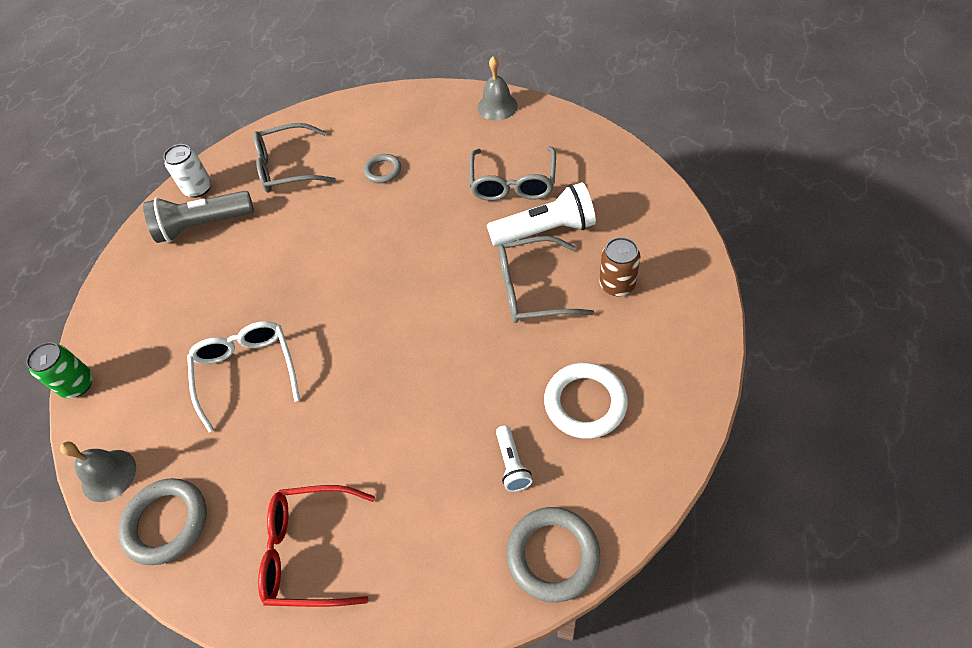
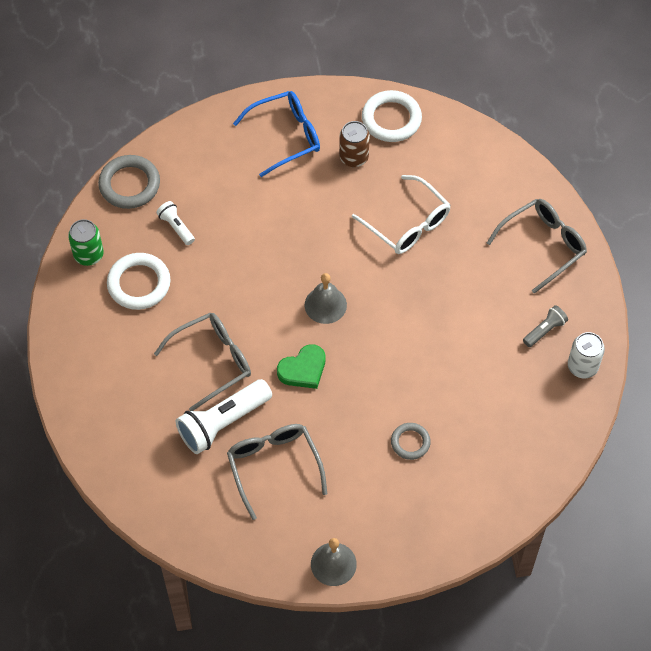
camera: 150 degrees right, 5 degrees up
(77, 384) = (533, 174): green can -> green can (88, 255)
(109, 475) = (455, 130): grey bell -> grey bell (325, 305)
(166, 523) = (391, 119): grey ring -> white ring
(203, 225) = (544, 330): grey flashlight -> grey flashlight, size x0.51
(287, 168) = (510, 417): grey glasses -> grey glasses (543, 245)
(309, 551) = (286, 136): red glasses -> blue glasses
(444, 255) = (303, 369): none -> green heart
(617, 284) = (143, 388): brown can -> brown can (354, 157)

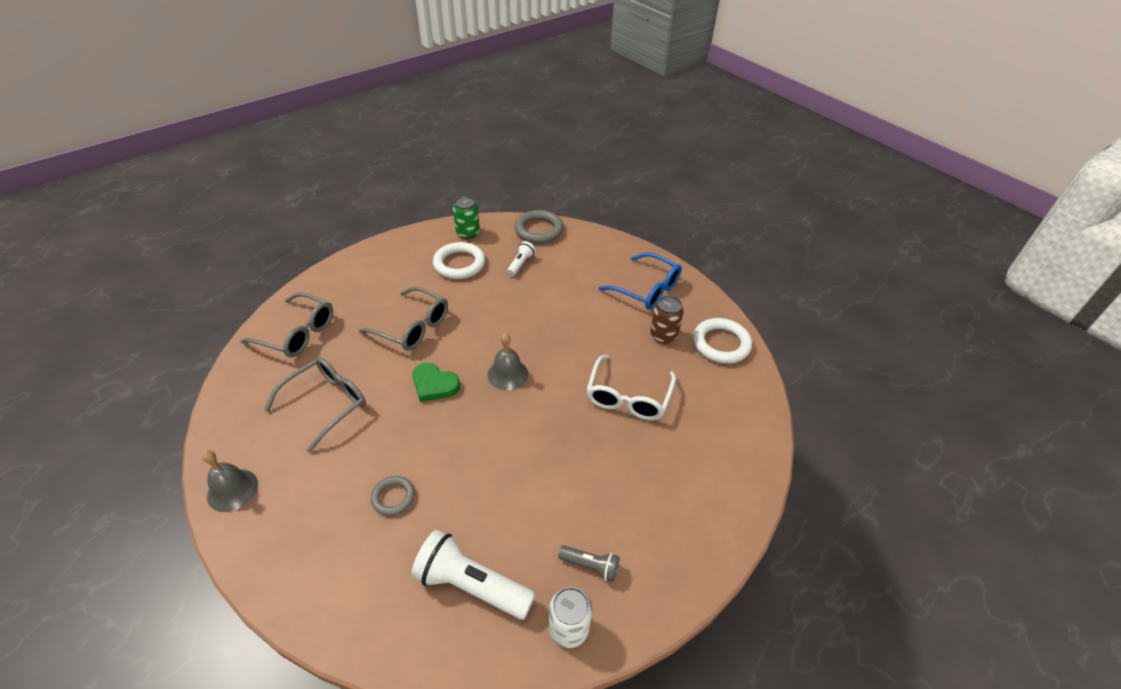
camera: 60 degrees right, 15 degrees down
(223, 423) = (357, 355): white flashlight -> white flashlight (471, 585)
(543, 245) = (690, 518): grey glasses -> grey glasses (297, 333)

